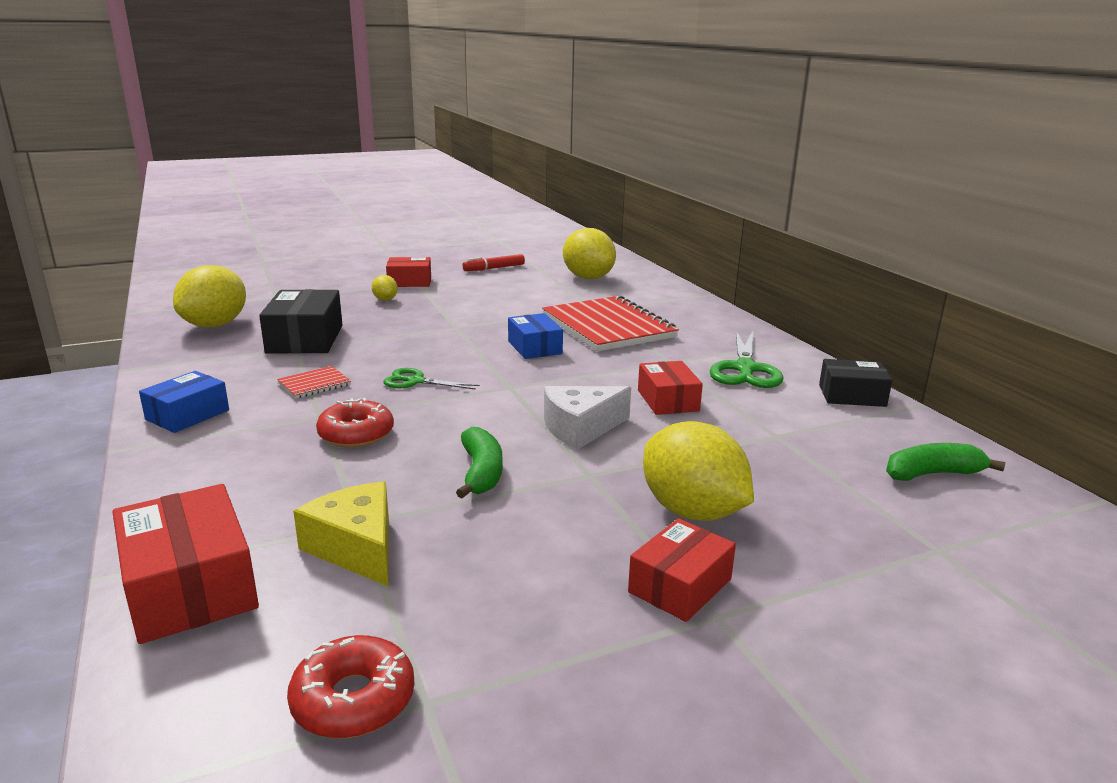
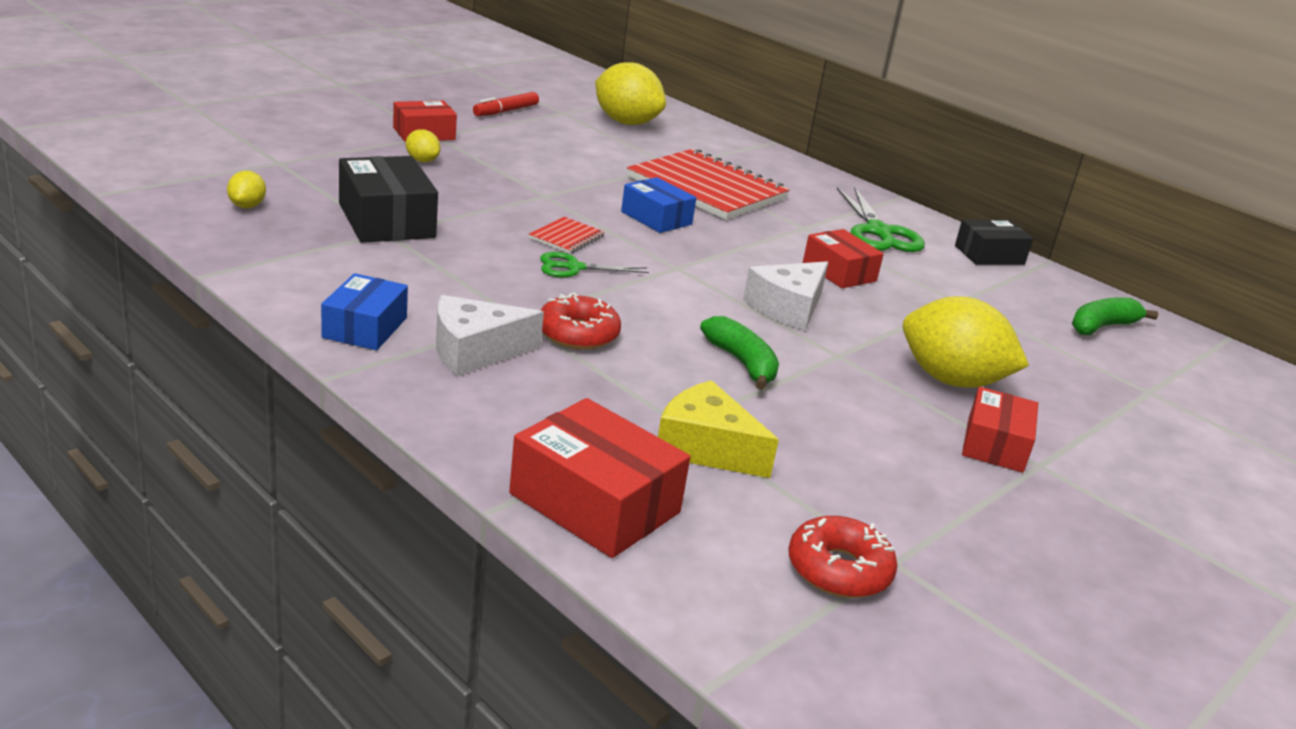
camera: 25 degrees left, 5 degrees up
(215, 325) = (247, 206): yellow lemon -> yellow lemon, size x0.46
(251, 440) = (475, 351): none -> white cheese
(314, 384) = (466, 279): red notebook -> red notebook (566, 237)

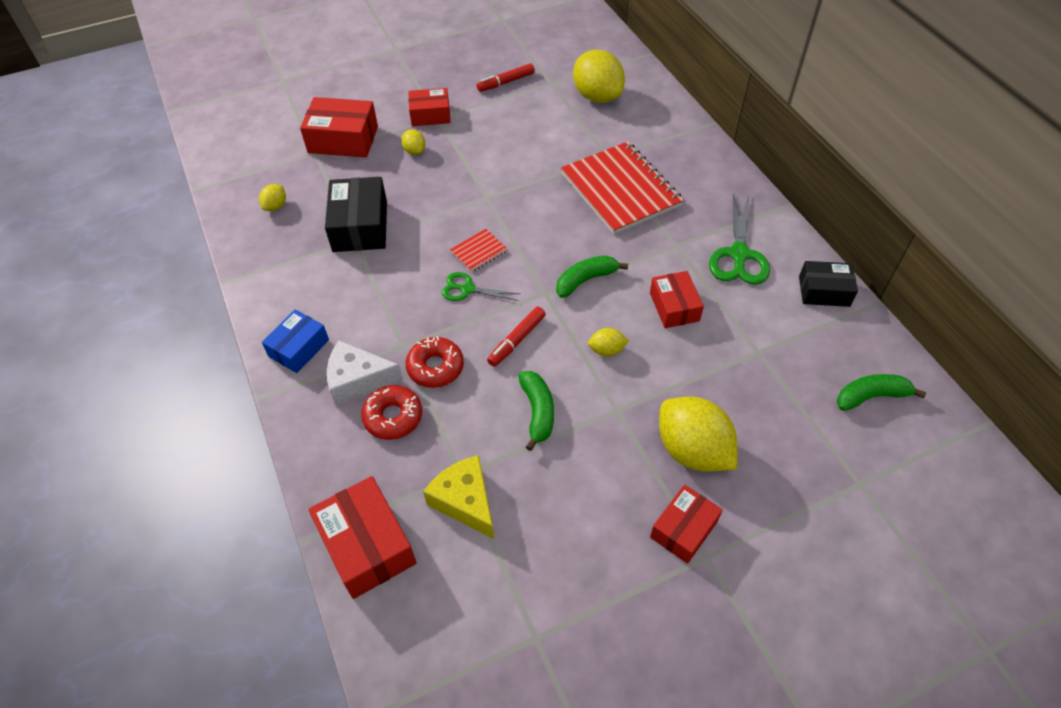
camera: 25 degrees right, 25 degrees up
(313, 152) = (343, 139): none -> red box
(656, 218) = (559, 229): blue box -> none
(670, 306) = (517, 340): none -> red marker
(719, 255) = (586, 280): none -> green banana
(787, 308) = (606, 350): white cheese -> yellow lemon
(839, 570) = (493, 637): red donut -> red donut (393, 417)

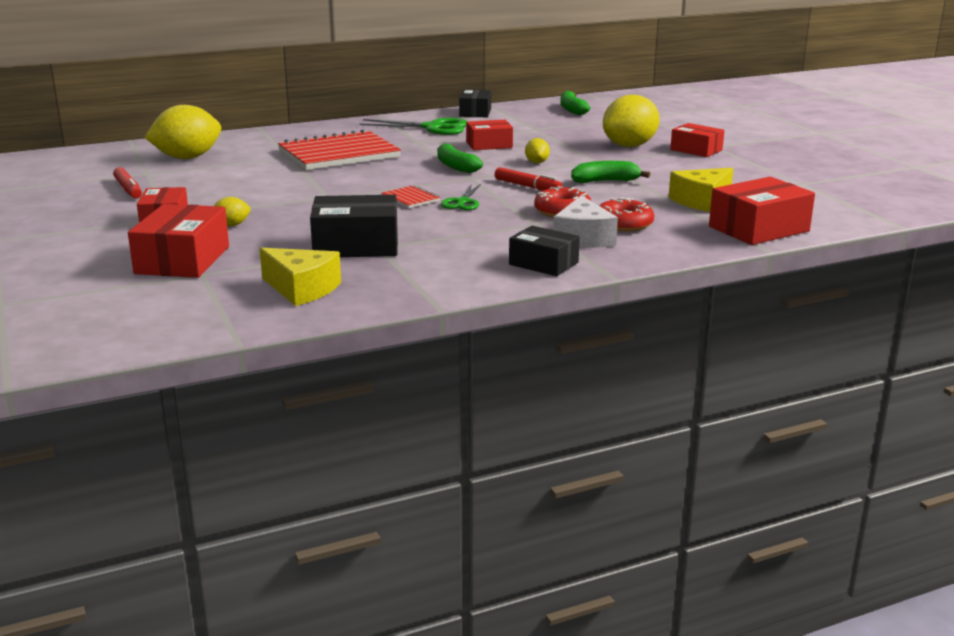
camera: 90 degrees left, 30 degrees down
(276, 206) = (302, 289): yellow lemon -> yellow cheese
(299, 348) = (543, 263): blue box -> black box

